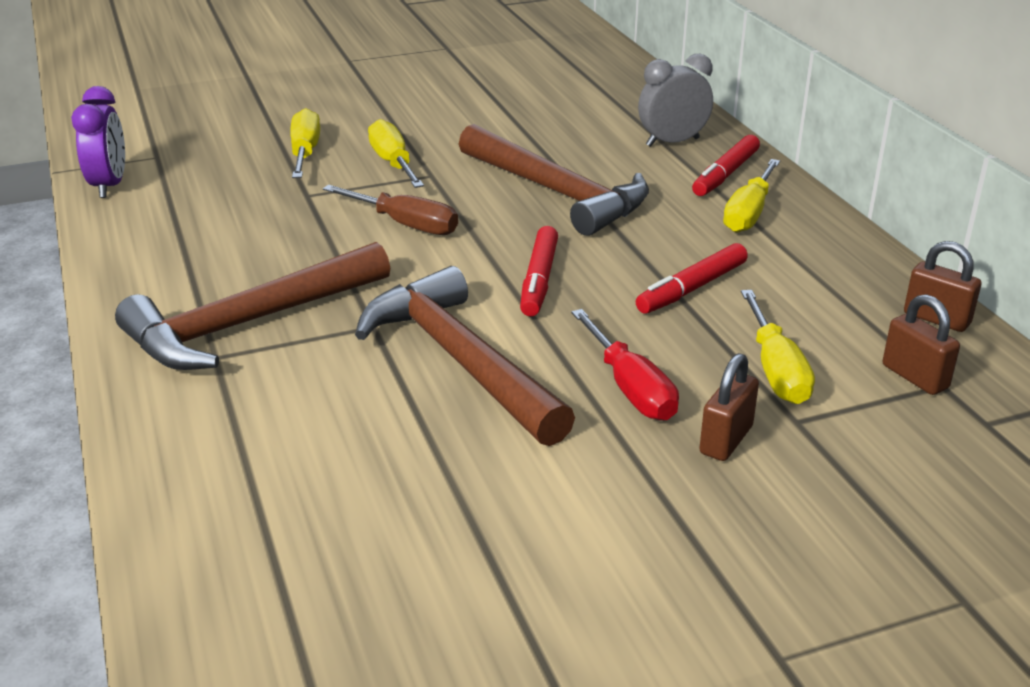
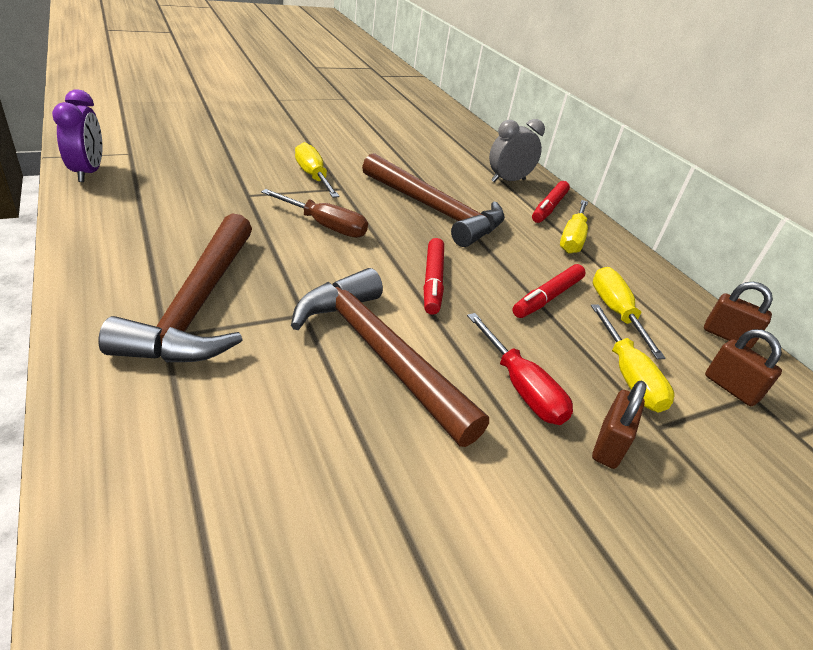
camera: 10 degrees left, 5 degrees up
(250, 323) = (198, 305): brown hammer -> brown hammer turned 45 degrees counterclockwise
(305, 153) = (246, 162): yellow screwdriver -> yellow screwdriver (616, 313)

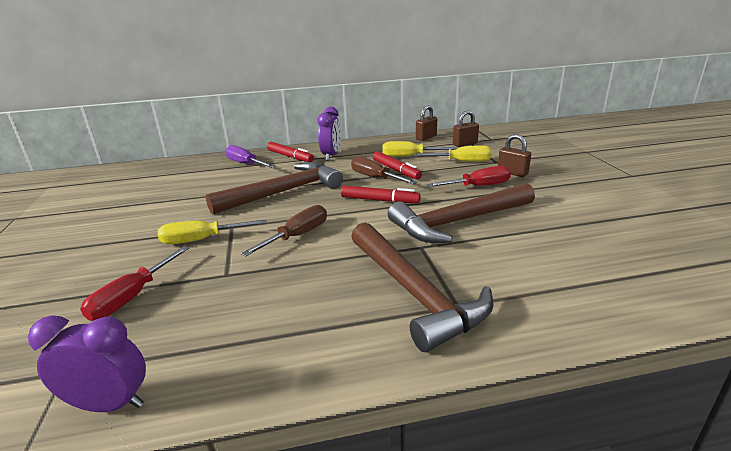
camera: 70 degrees left, 10 degrees down
(198, 305) = (414, 292): brown hammer -> brown hammer turned 45 degrees clockwise
(217, 160) = (133, 297): none -> red screwdriver
(508, 180) = (245, 164): grey clock -> purple screwdriver
(509, 278) = (375, 178): none -> brown screwdriver
(572, 238) = (331, 155): yellow screwdriver -> purple clock

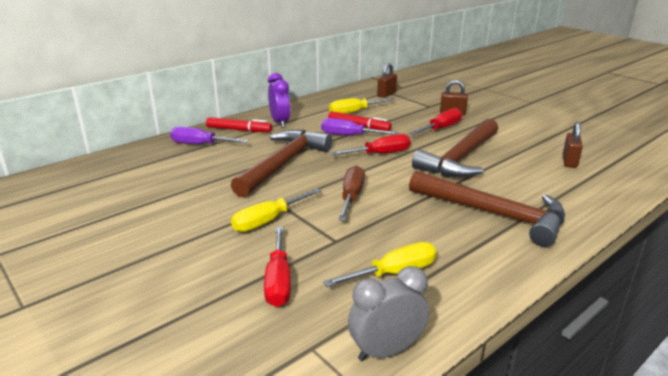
camera: 30 degrees left, 0 degrees up
(109, 404) = (386, 351): purple clock -> grey clock
(375, 178) = (350, 136): brown screwdriver -> purple screwdriver
(380, 200) = (380, 154): red marker -> red screwdriver
(426, 137) = (346, 93): brown padlock -> brown padlock (569, 161)
(461, 162) = (403, 110): yellow screwdriver -> yellow screwdriver (393, 273)

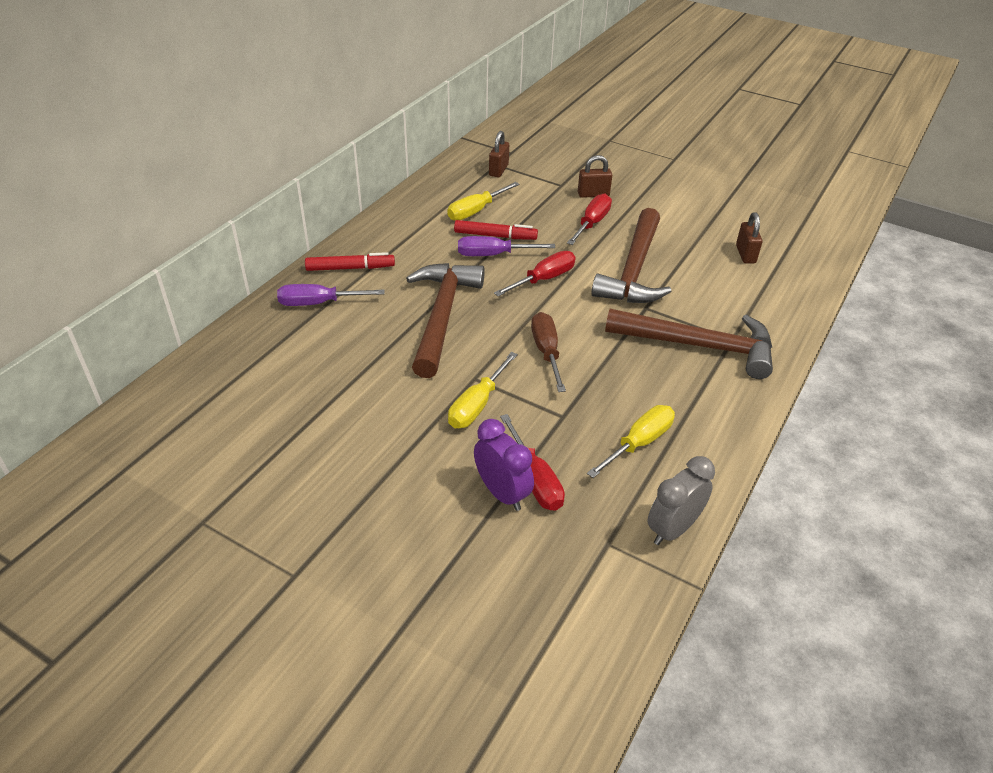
camera: 20 degrees left, 15 degrees up
(280, 122) = (394, 245): purple clock -> purple clock (502, 493)

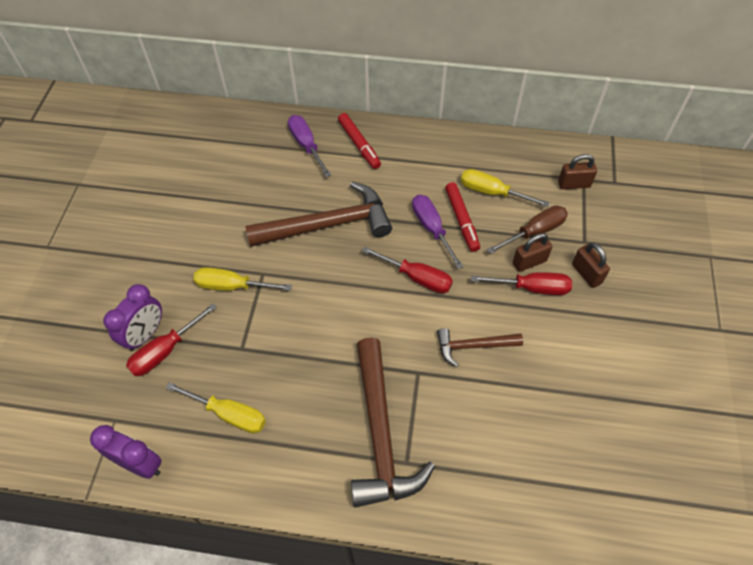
camera: 70 degrees right, 15 degrees up
(547, 352) = (315, 312): brown screwdriver -> brown screwdriver (534, 232)
(634, 270) = (473, 346): brown hammer -> brown hammer, size x0.53
(672, 529) = (140, 464): grey clock -> purple clock
(745, 254) = (566, 447): brown padlock -> brown padlock (529, 262)

